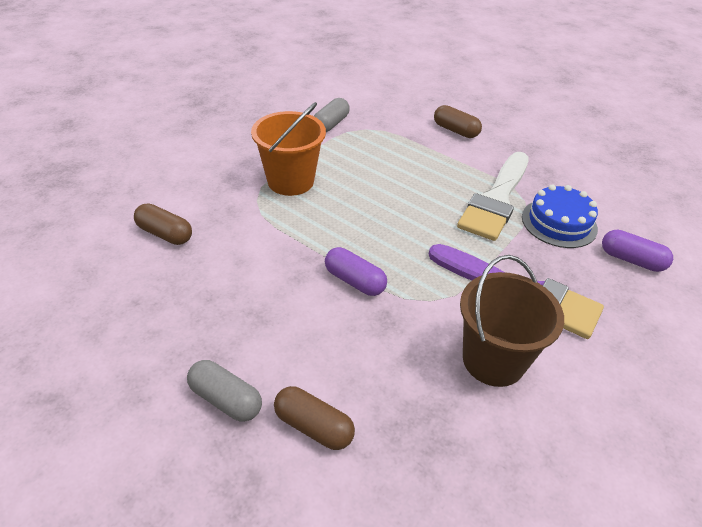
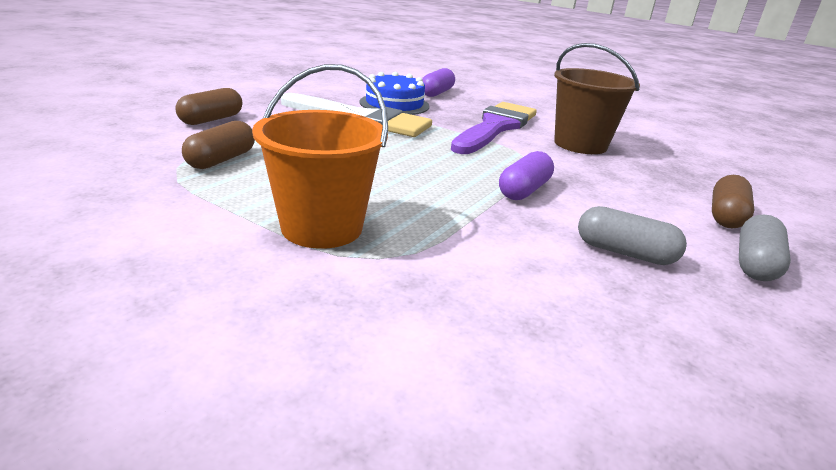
camera: 95 degrees left, 15 degrees down
(165, 234) = (504, 356): brown capsule -> brown capsule (221, 160)
(330, 124) = (145, 192): grey capsule -> grey capsule (624, 253)

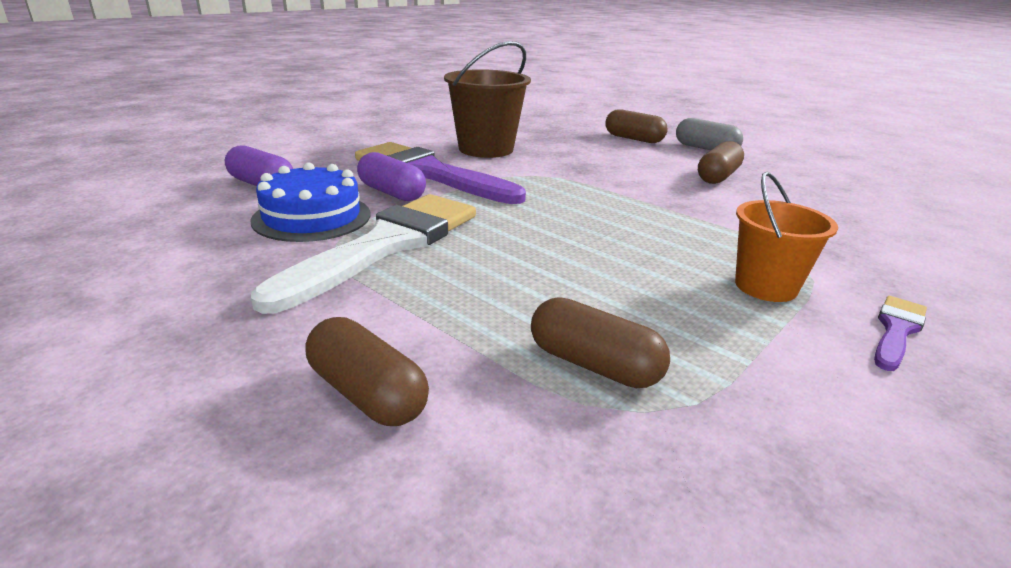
camera: 80 degrees left, 0 degrees up
(242, 273) = (896, 330): none -> purple brush
(322, 227) = (765, 286): orange bucket -> orange bucket, size x0.66
(524, 190) = (617, 188): purple capsule -> purple capsule (391, 193)
(624, 253) = (718, 177): grey capsule -> brown capsule

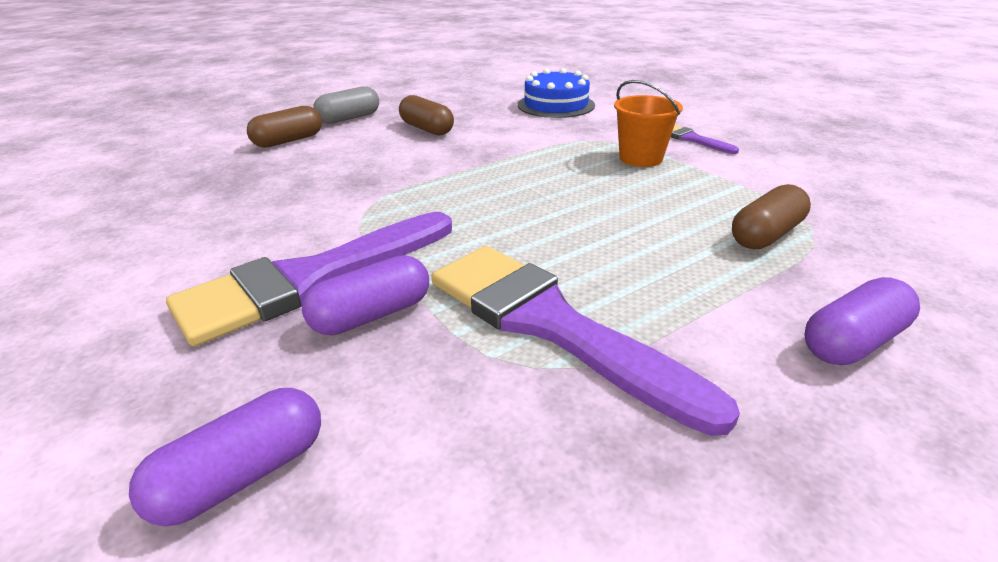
camera: 75 degrees left, 5 degrees up
(312, 217) = (437, 394): blue cake -> blue cake (556, 105)
(367, 394) = (852, 341): brown capsule -> purple capsule
(386, 245) = (551, 324): white brush -> purple brush
(486, 149) = (241, 228): brown bucket -> none

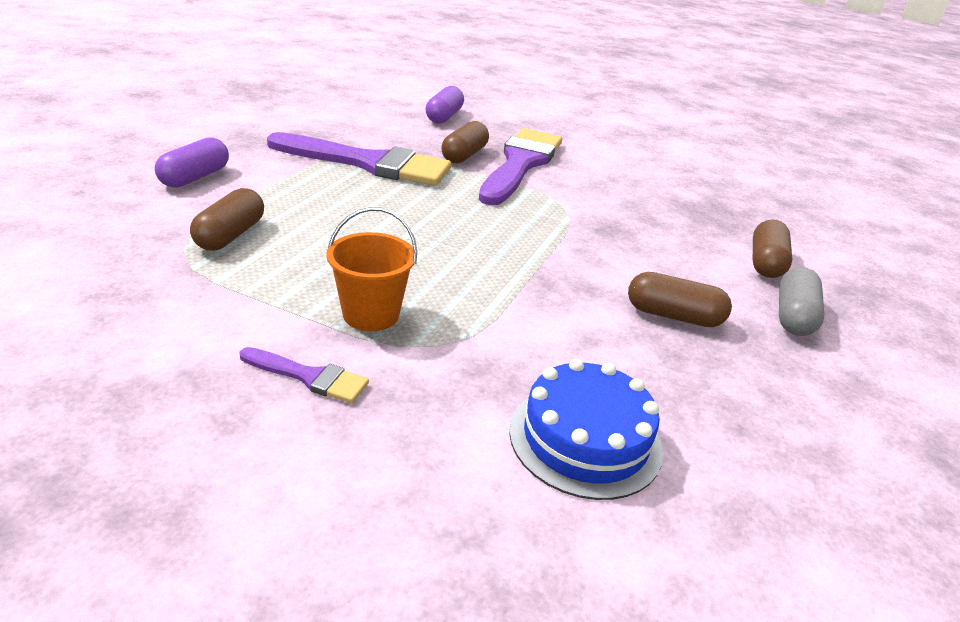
camera: 145 degrees right, 0 degrees up
(372, 315) = (464, 155): purple capsule -> brown capsule

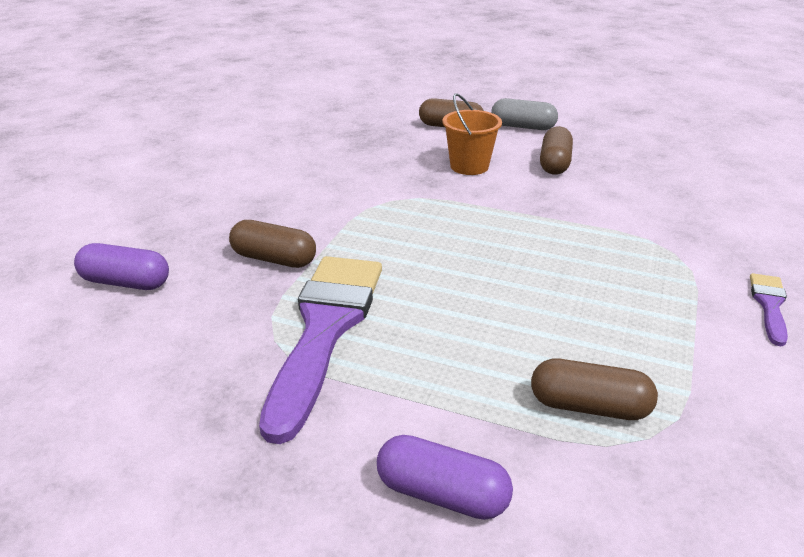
camera: 90 degrees left, 0 degrees up
(371, 314) = (662, 287): orange bucket -> orange bucket (469, 166)
(520, 164) = (290, 222): purple brush -> none
(585, 439) = (720, 198): blue cake -> none

